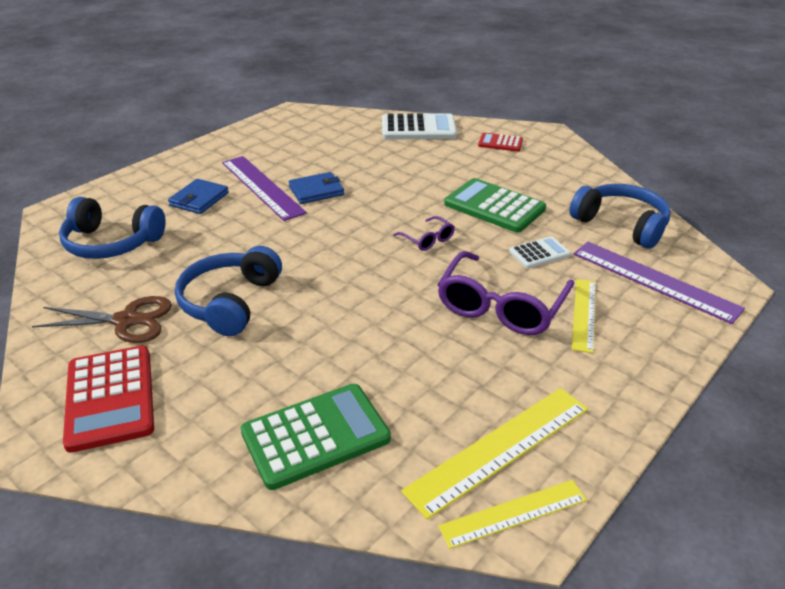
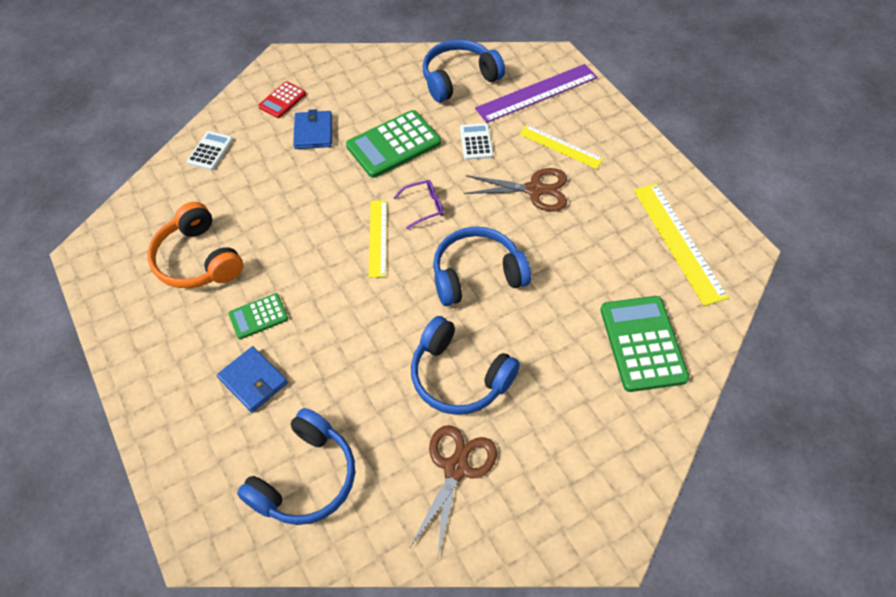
camera: 70 degrees left, 20 degrees up
(110, 398) = (562, 486): red calculator -> none
(262, 187) = (258, 316): purple ruler -> green calculator
(306, 150) = (198, 260): none -> orange headphones
(316, 191) = (294, 269): blue wallet -> blue wallet (313, 132)
(359, 289) = (477, 274): none -> blue headphones
(418, 128) = (210, 151): white calculator -> white calculator, size x0.55
(501, 306) = (535, 190): purple glasses -> brown scissors
(513, 513) = (731, 253): yellow ruler -> yellow ruler (378, 238)

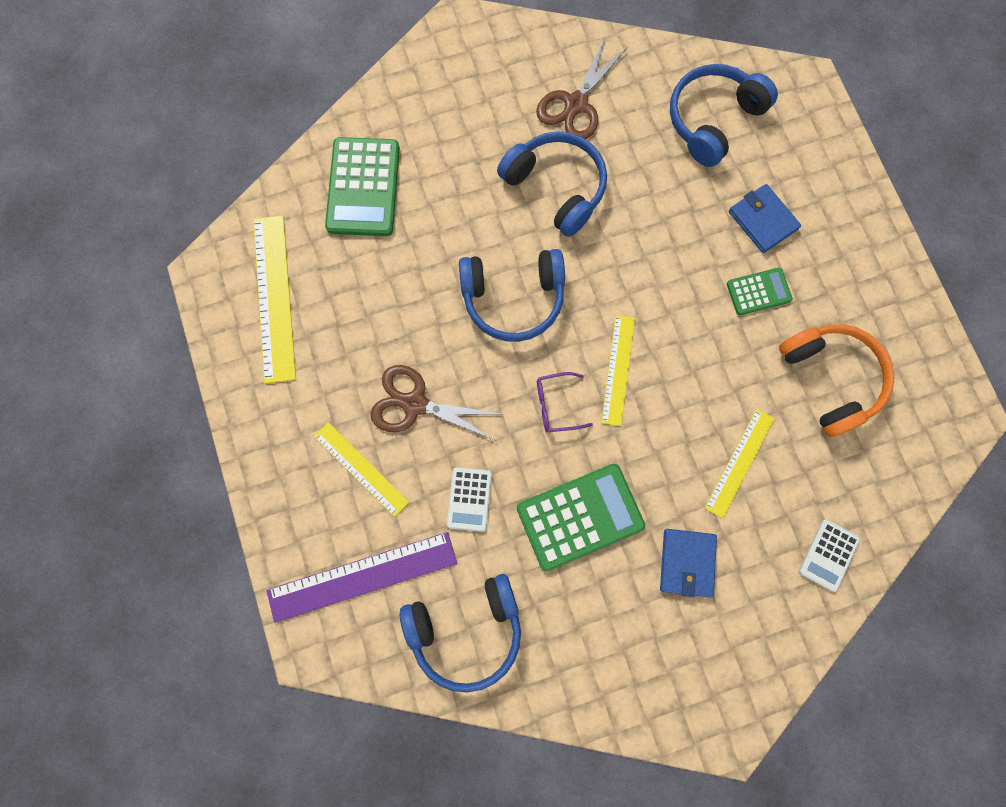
camera: 170 degrees left, 20 degrees up
(276, 193) = (739, 462): none -> yellow ruler
(282, 100) = (729, 638): red calculator -> none

